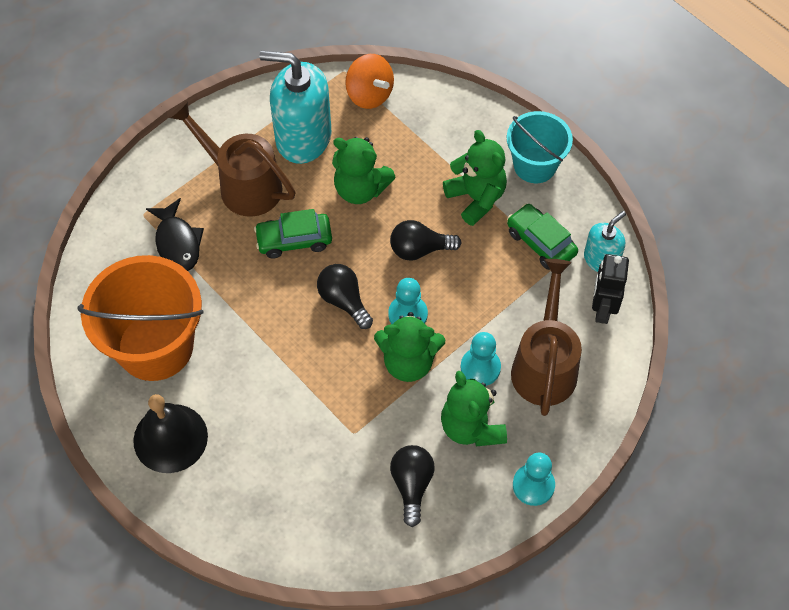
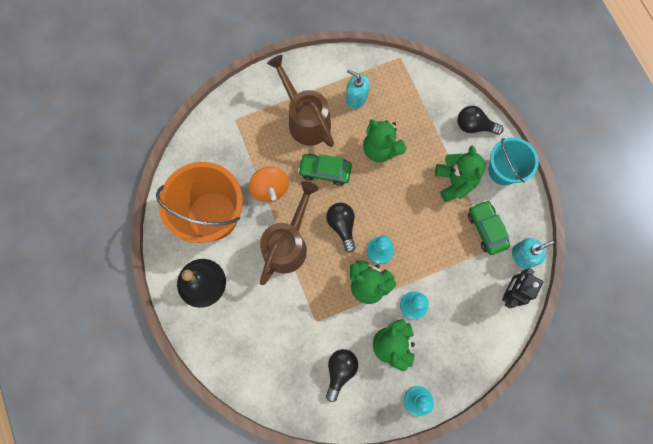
camera: 20 degrees right, 15 degrees up
(177, 243) = (250, 147): black fish -> none
(303, 137) = (356, 98): turquoise soap dispenser -> turquoise soap dispenser, size x0.53
(369, 94) = (411, 81): orange spinning top -> orange spinning top (270, 188)
(419, 249) = (404, 206): black light bulb -> black light bulb (474, 126)
(545, 364) = (457, 318): brown watering can -> brown watering can (288, 243)

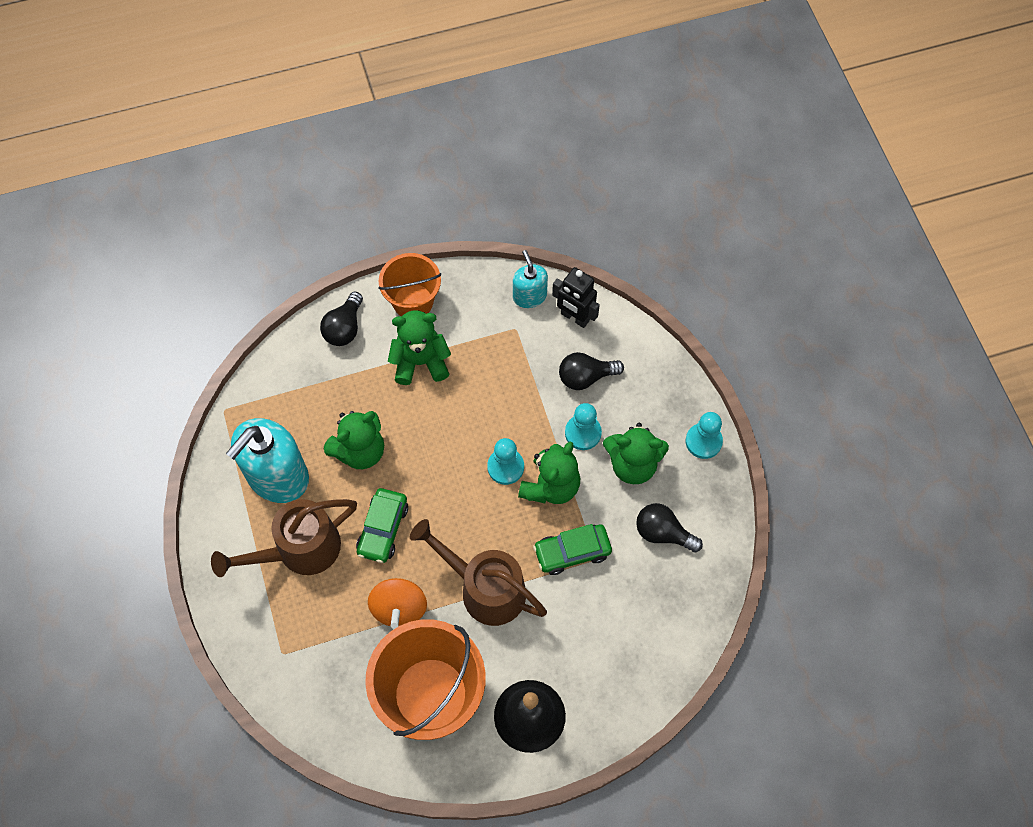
camera: 85 degrees left, 10 degrees down
(270, 188) = (399, 608): orange spinning top -> orange spinning top turned 105 degrees clockwise
(342, 226) = (466, 513): black light bulb -> black light bulb (585, 377)
(356, 98) = (277, 476): turquoise soap dispenser -> turquoise soap dispenser, size x1.87
(486, 229) = (490, 333): green car -> green car (572, 552)
(503, 171) = (413, 301): turquoise bucket -> orange bucket

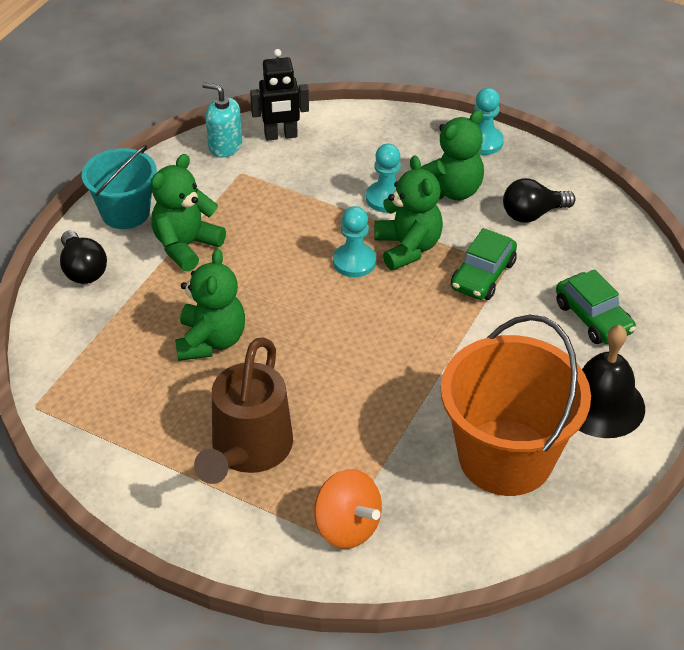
camera: 45 degrees left, 20 degrees down
(277, 476) = (154, 415): turquoise soap dispenser -> none
(383, 529) = (306, 378): green car -> green car (593, 318)
(399, 608) = (395, 420): orange spinning top -> orange spinning top (347, 527)
(413, 301) = (125, 212): orange bucket -> turquoise bucket
(484, 588) = (447, 351): brown watering can -> none
(585, 377) = (340, 164): black light bulb -> none

